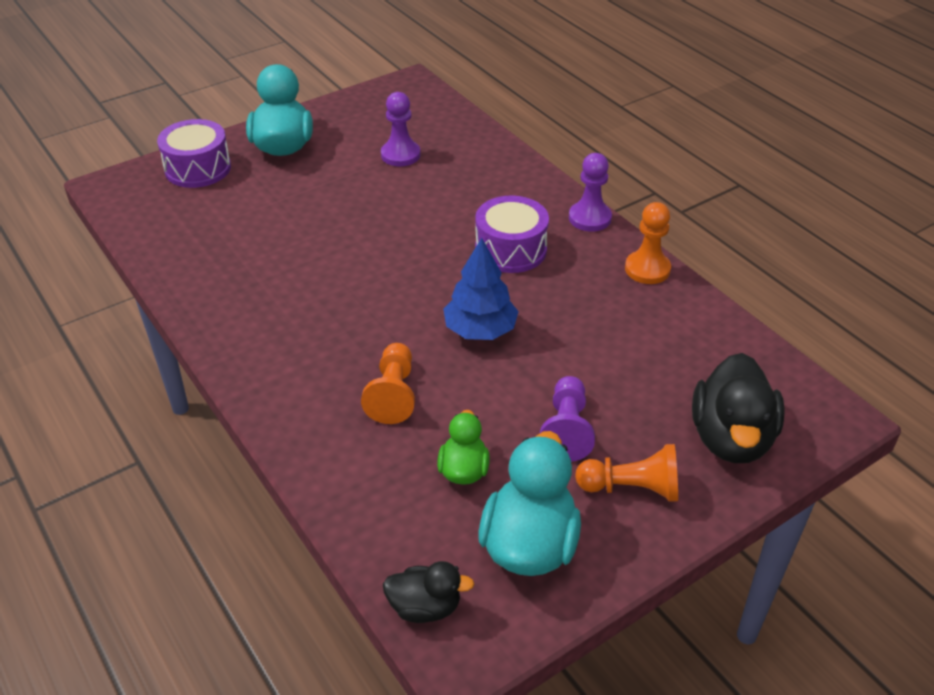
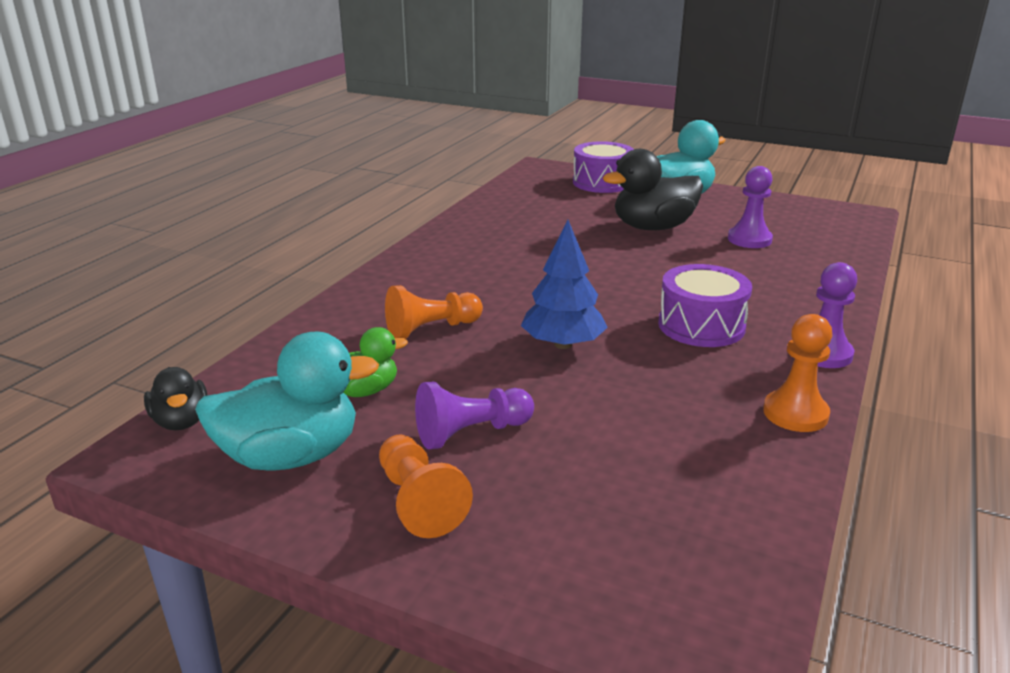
camera: 60 degrees right, 15 degrees down
(731, 438) = (571, 561): black duck -> black duck (653, 227)

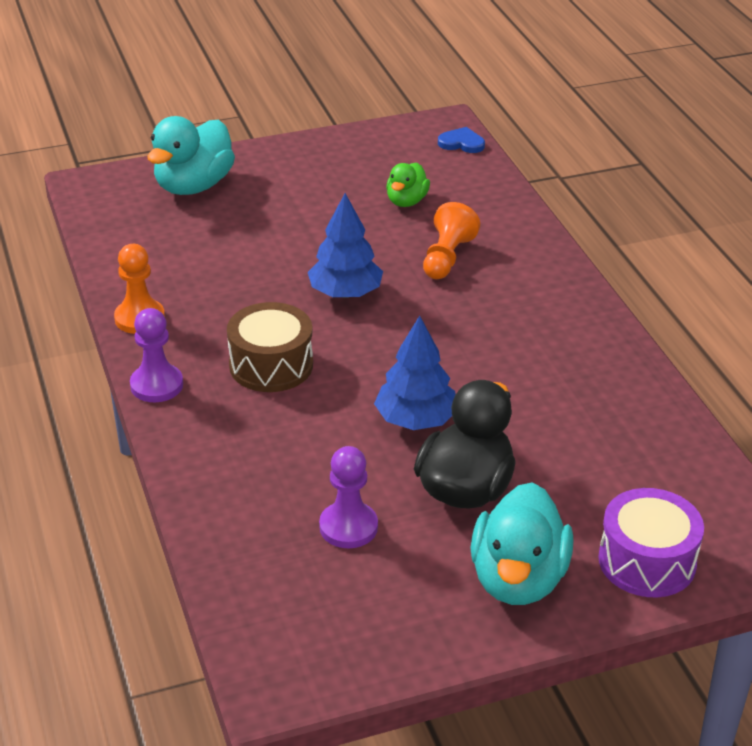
camera: 135 degrees right, 10 degrees up
(181, 421) = (461, 143): black duck -> blue heart
(291, 456) = (377, 158): turquoise duck -> turquoise duck (193, 186)
(419, 501) = (284, 172): orange pawn -> none
(471, 433) = (310, 211): purple pawn -> none
(635, 259) = (415, 420): none -> blue tree
(701, 326) = (271, 365): purple drum -> brown drum

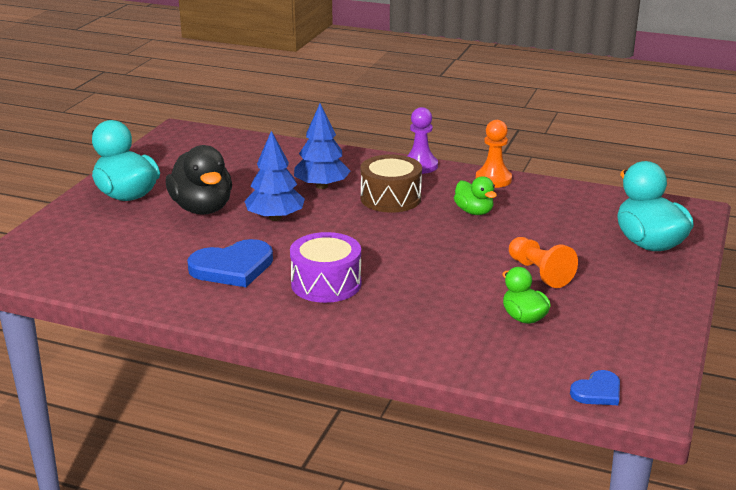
camera: 130 degrees right, 10 degrees down
(239, 298) = (474, 212): none -> green duck
(345, 293) = (431, 245): blue tree -> blue tree (321, 186)
(348, 527) = (233, 172): purple pawn -> none
(447, 257) = (421, 299): orange pawn -> orange pawn (539, 273)
(545, 387) = (232, 267): none -> blue heart
(647, 561) = (69, 230): purple drum -> purple drum (326, 283)

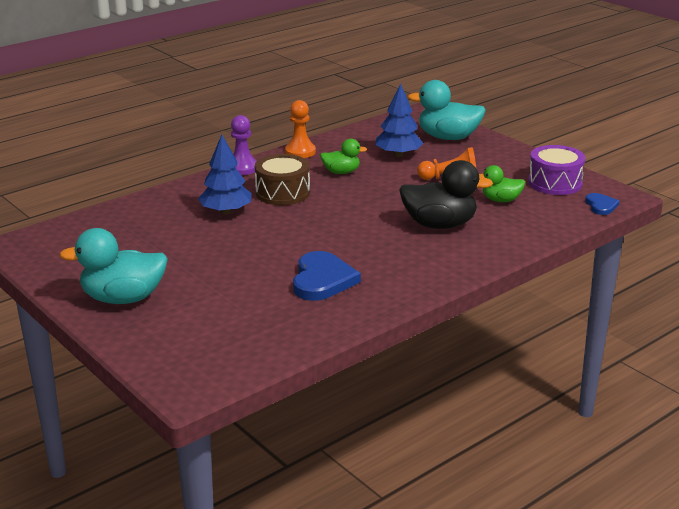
camera: 60 degrees left, 0 degrees up
(202, 208) = (200, 269): black duck -> black duck (439, 225)
(275, 218) = (258, 243): blue tree -> blue tree (398, 155)
(326, 283) = (388, 250): purple drum -> purple drum (555, 183)

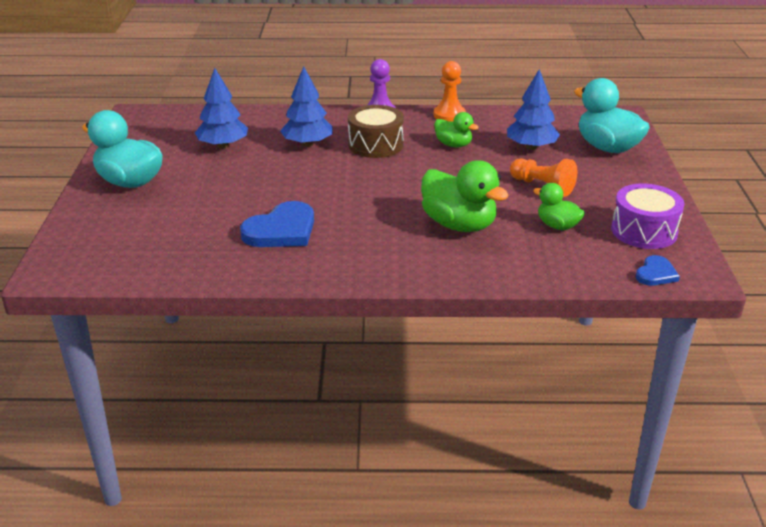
camera: 40 degrees right, 5 degrees up
(154, 239) = (223, 145): none -> blue tree
(439, 225) = (459, 225): black duck -> green duck

